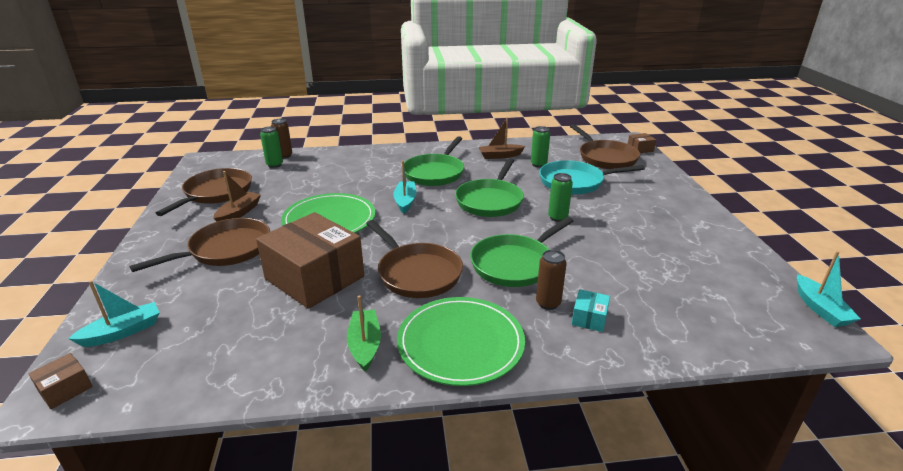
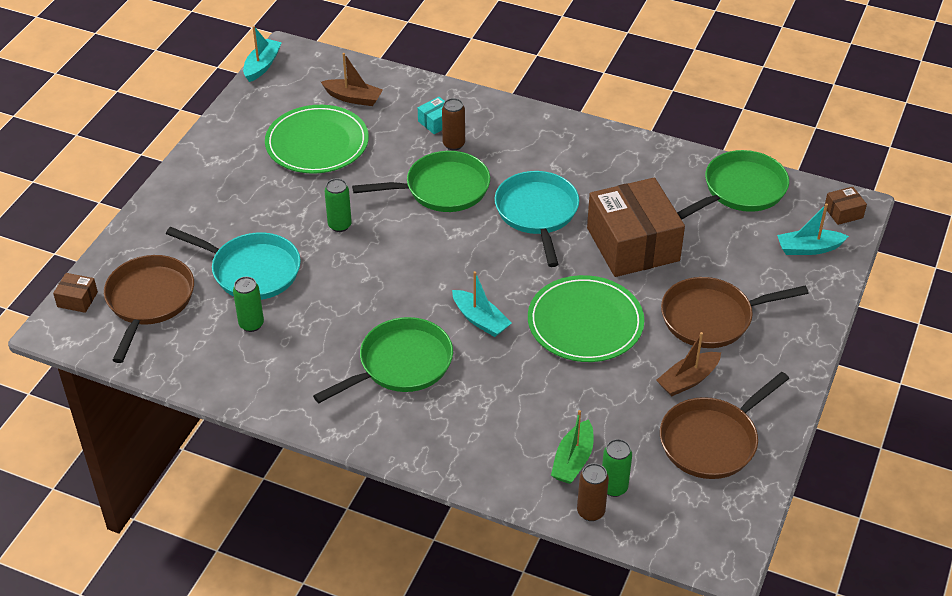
camera: 150 degrees left, 15 degrees up
(365, 345) = (619, 165): green boat -> green boat (573, 460)
(405, 201) = (480, 320): turquoise boat -> turquoise boat turned 75 degrees counterclockwise
(417, 273) = (537, 213): brown pan -> turquoise pan
(460, 343) = (548, 141): green plate -> green plate (317, 143)
(490, 201) = (383, 280): green pan -> green pan (741, 190)
(500, 156) = (279, 367): brown boat -> brown boat (353, 98)

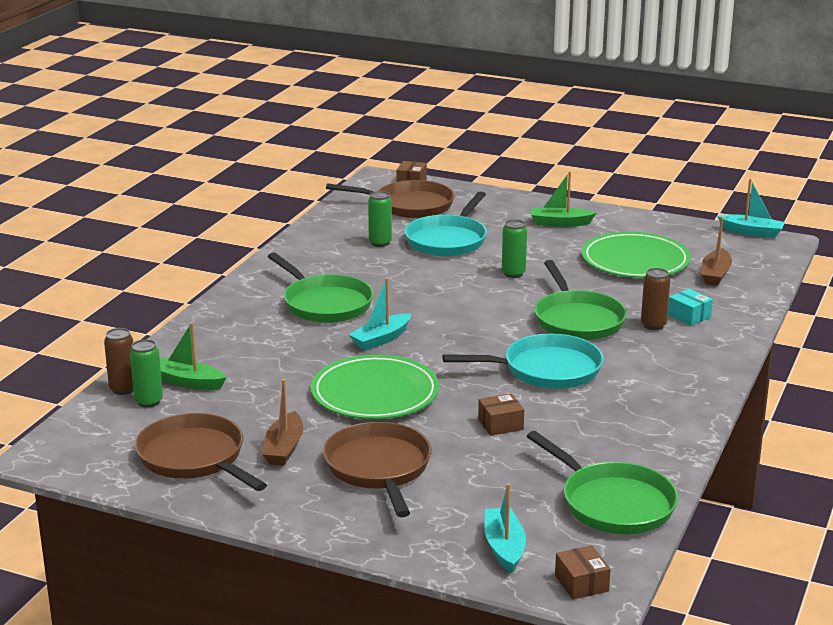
camera: 90 degrees right, 20 degrees down
(220, 187) = (560, 223): none -> green boat
(633, 244) = (500, 424): brown box -> brown box, size x0.40
(688, 380) = (284, 448): brown boat -> brown boat turned 135 degrees counterclockwise

